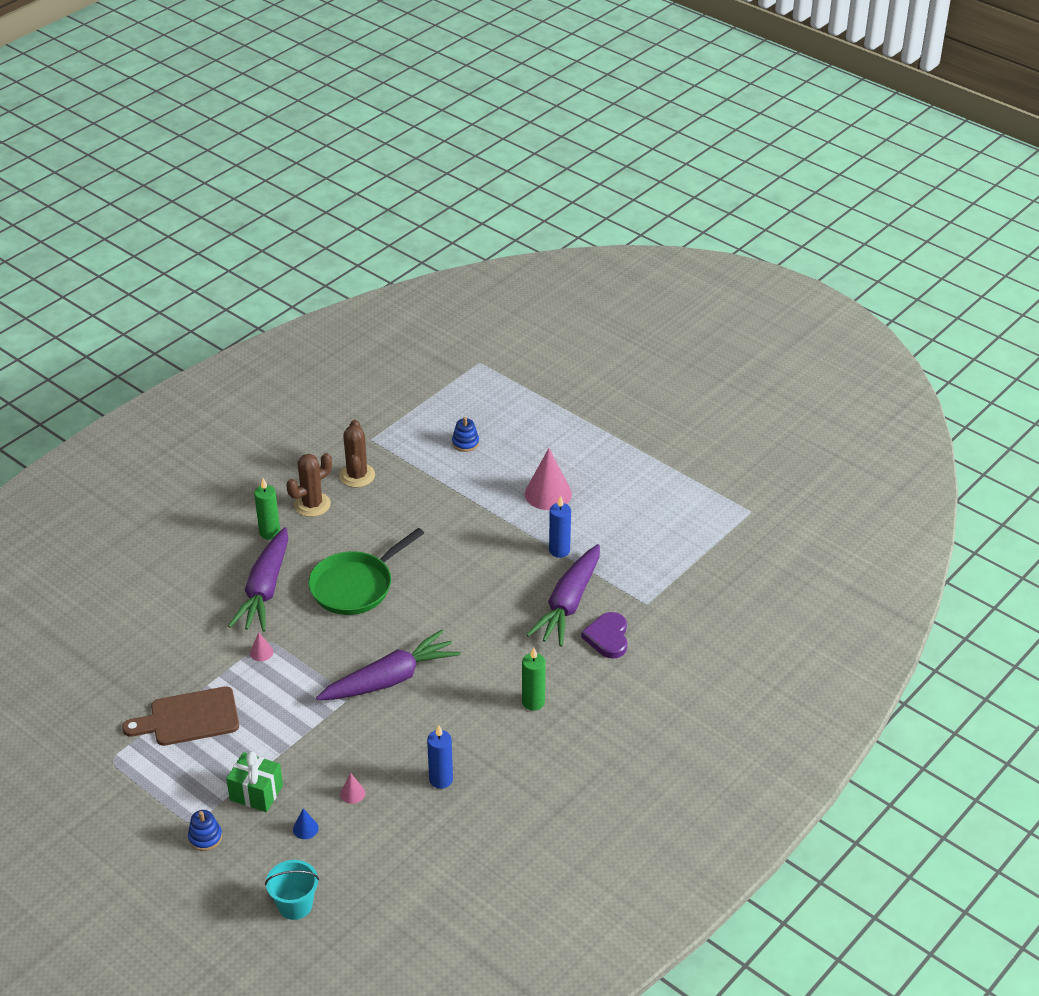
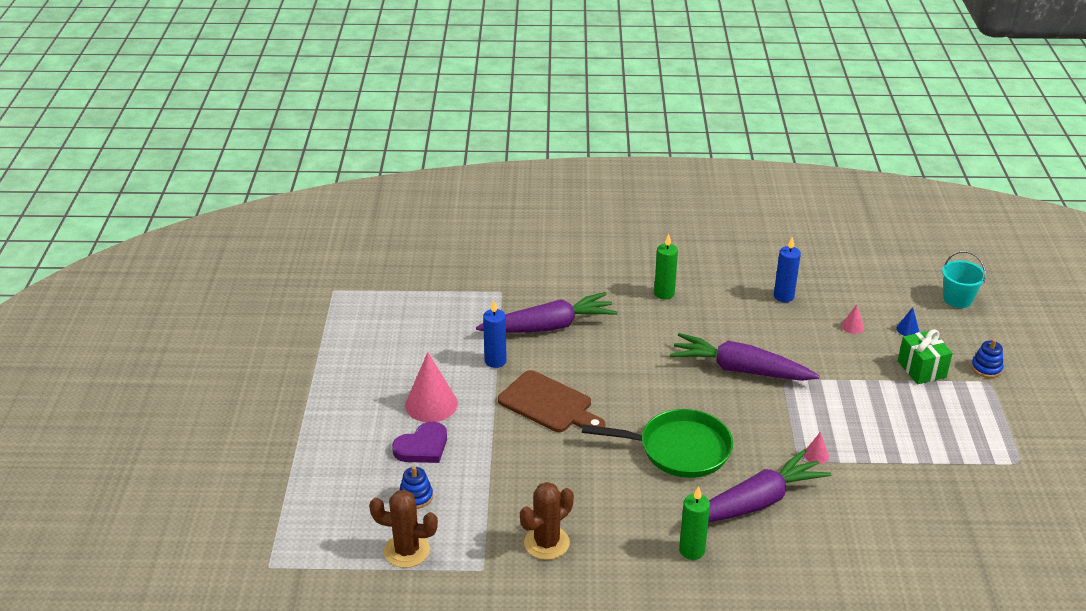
camera: 130 degrees left, 5 degrees down
(189, 718) = (926, 449): brown cutting board -> brown cutting board (549, 404)
(312, 504) = (622, 547): brown cactus -> brown cactus (407, 551)
(607, 637) = (559, 292): purple heart -> purple heart (422, 447)

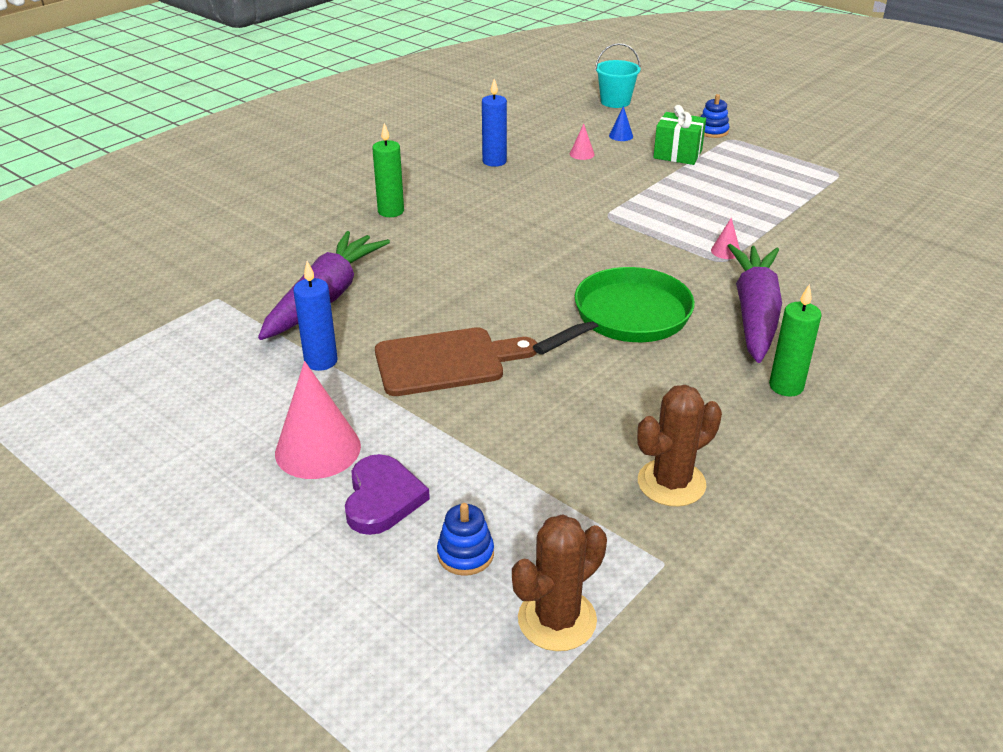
camera: 50 degrees left, 0 degrees up
(546, 543) = (671, 483): brown cactus -> brown cactus turned 60 degrees clockwise
(740, 370) = (559, 229): purple carrot -> none

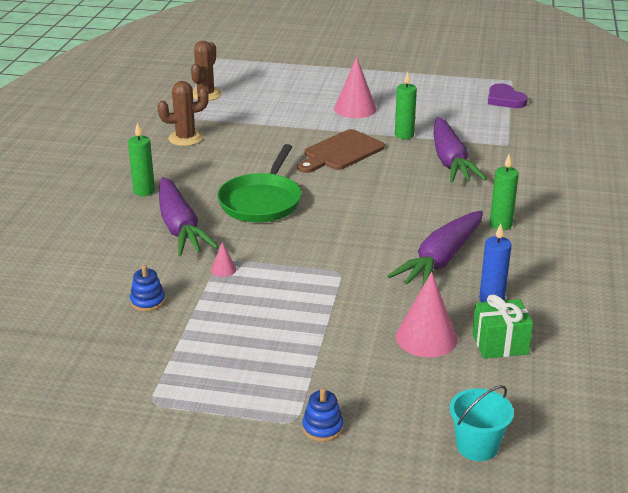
camera: 150 degrees right, 5 degrees down
(321, 361) = (404, 135): blue candle -> green candle
(382, 498) = (307, 103): purple heart -> purple heart (505, 99)
(465, 554) = (255, 99): blue stacking toy -> blue stacking toy (148, 301)
(495, 199) = (441, 260): none -> purple carrot
(582, 154) = (426, 338): pink cone -> pink cone, size x2.20
(621, 136) = (414, 381): blue cone -> none
(671, 483) = (185, 138): brown cactus -> brown cactus turned 45 degrees clockwise
(677, 154) = (334, 372): green gift -> green gift (500, 344)

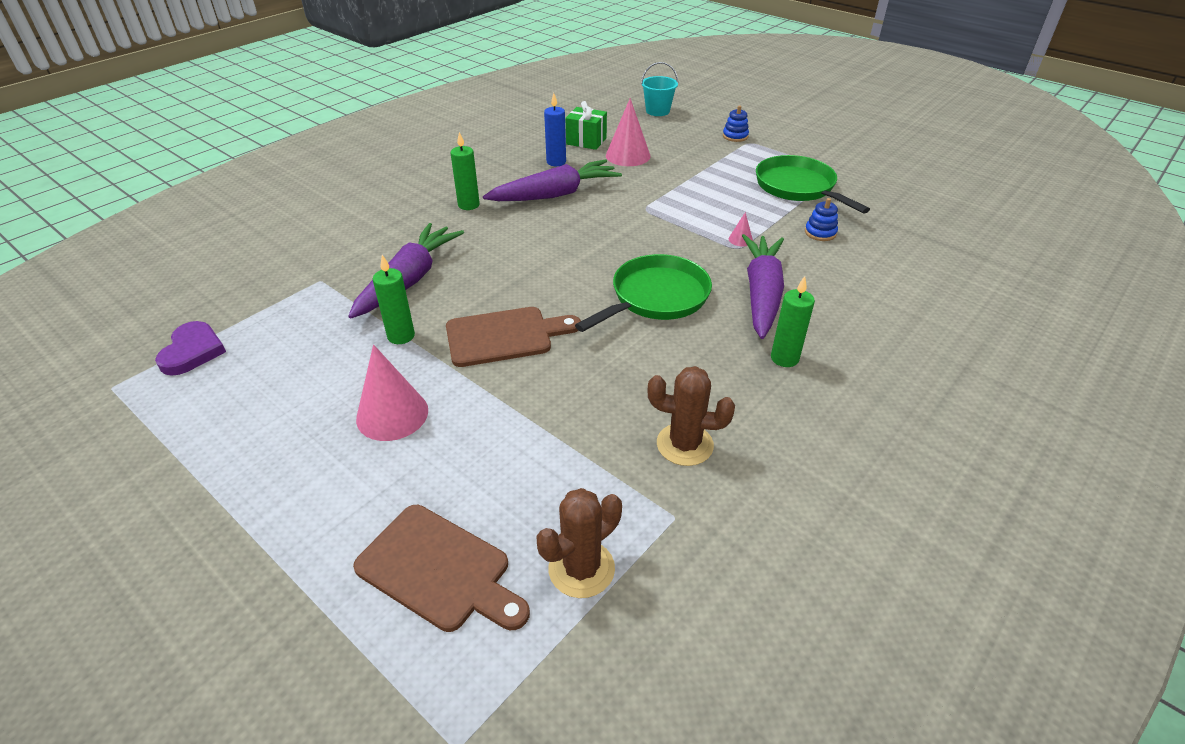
camera: 150 degrees left, 10 degrees up
(193, 357) = (798, 187): none -> green pan
(266, 80) = (439, 570): none -> brown cutting board

